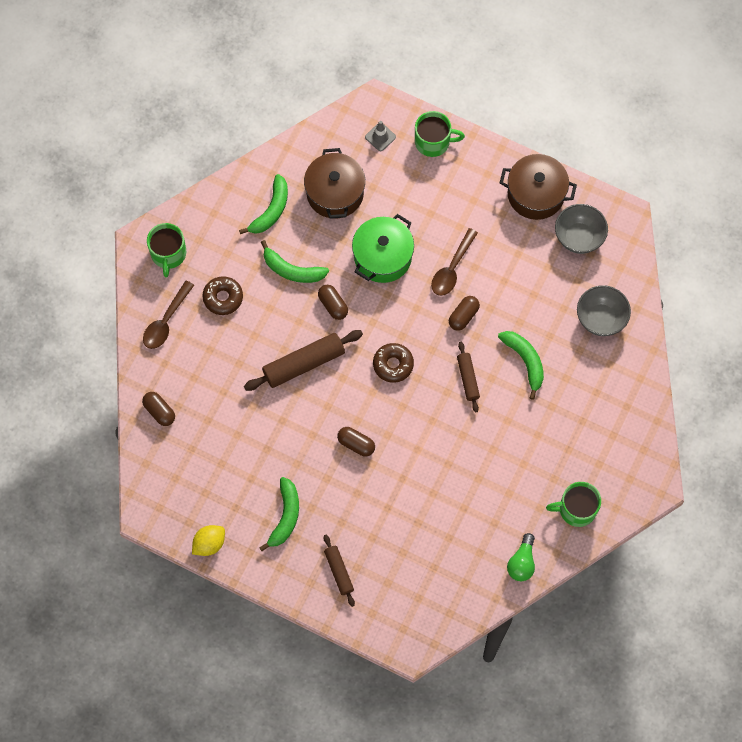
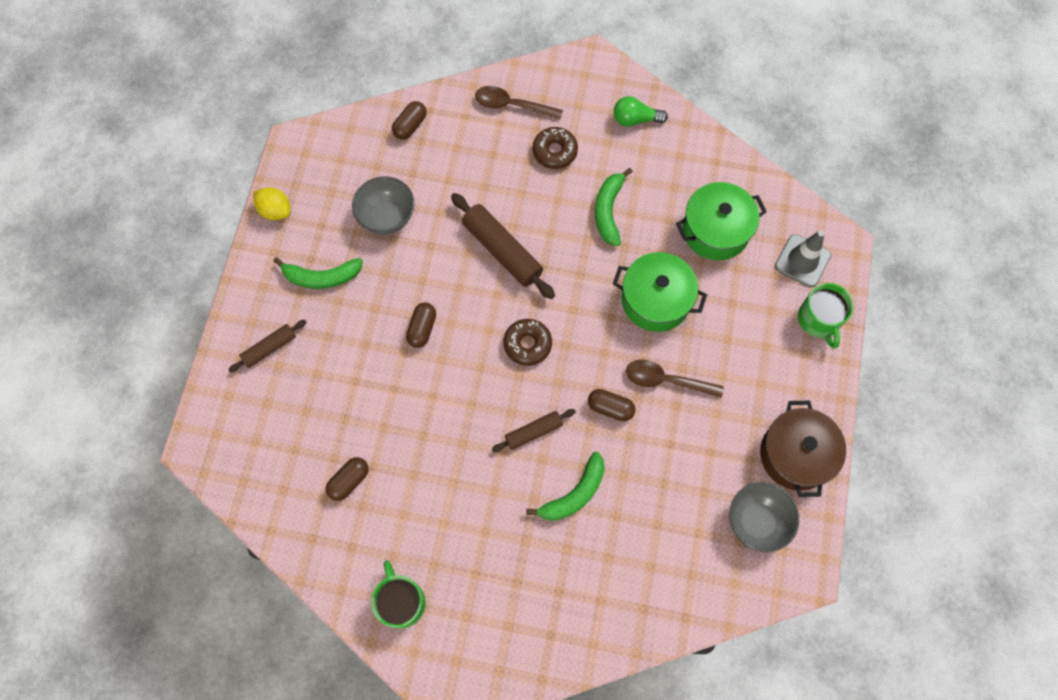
camera: 75 degrees right, 0 degrees up
(168, 254) = (588, 87): green mug -> none
(271, 210) = (671, 172): green banana -> none
(333, 305) = (580, 263): brown capsule -> brown capsule (349, 481)
(335, 193) = (715, 231): brown pot -> green pot
(380, 137) = (802, 261): grey traffic cone -> grey traffic cone, size x1.57
(522, 562) = (320, 551): green light bulb -> green light bulb (635, 119)
(600, 319) = (657, 574): grey bowl -> grey bowl (387, 217)

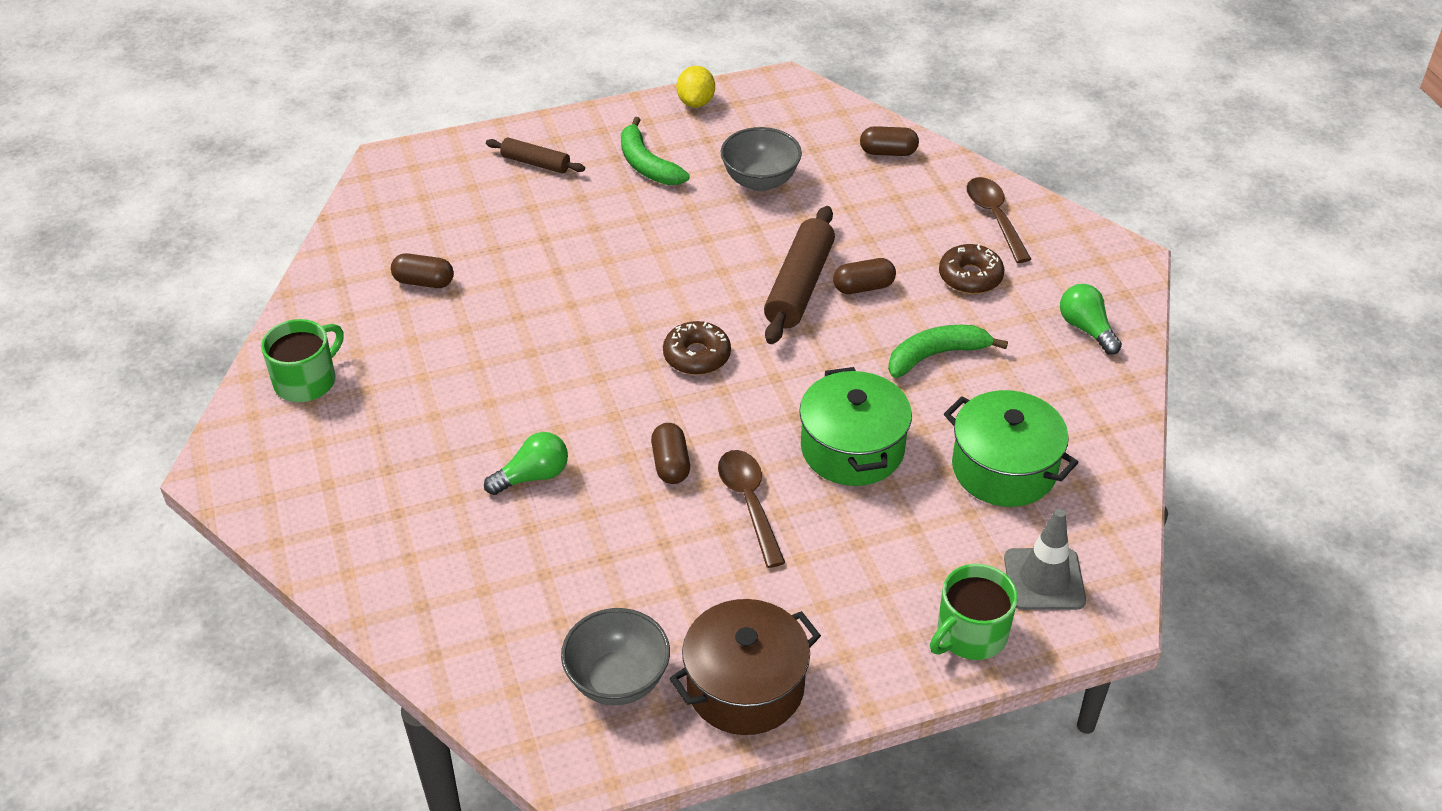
camera: 60 degrees right, 25 degrees down
(422, 328) = (647, 263): brown capsule -> brown capsule (863, 287)
(533, 432) = (588, 407): brown rolling pin -> none
(574, 494) = (532, 476): green banana -> green light bulb

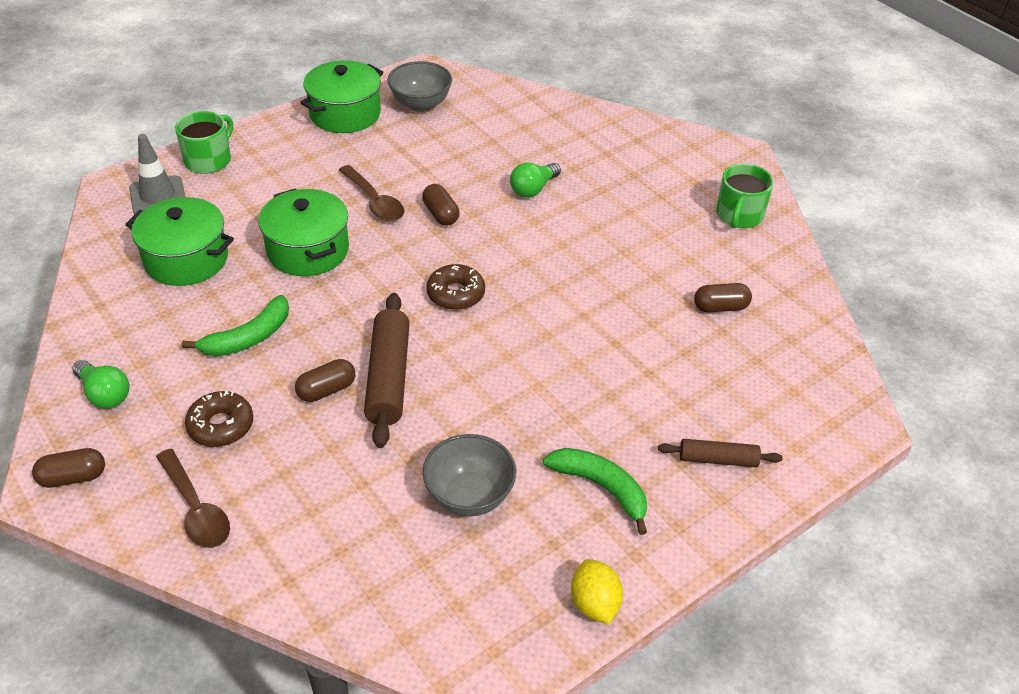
camera: 160 degrees right, 0 degrees up
(745, 687) = (345, 114): brown pot -> green pot
(888, 152) = (332, 580): brown capsule -> brown capsule (73, 477)

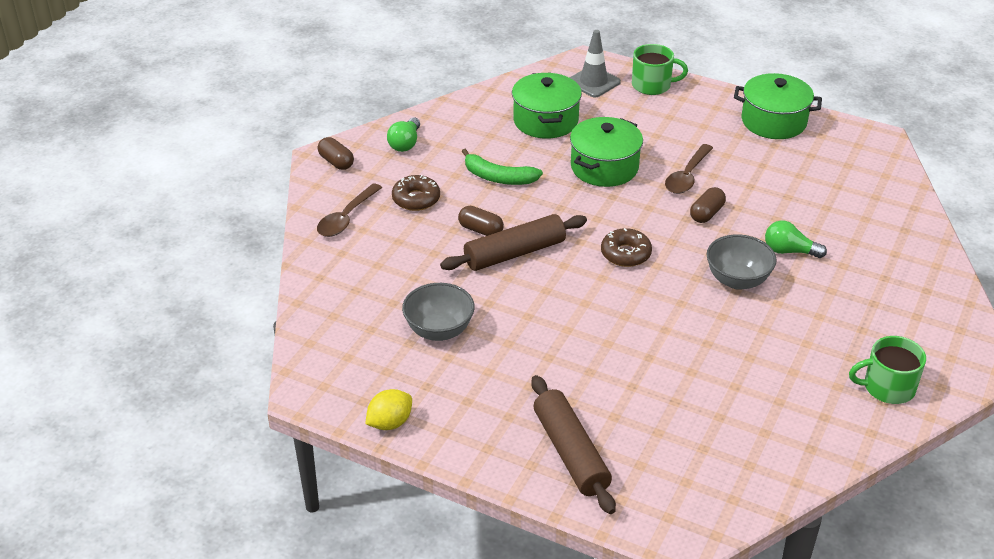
camera: 65 degrees right, 5 degrees down
(420, 104) = (830, 153): grey bowl -> grey bowl (737, 280)
(602, 487) = (494, 395): green banana -> none
(718, 460) = (570, 453): brown rolling pin -> brown rolling pin, size x1.74
(720, 307) = (748, 408): brown capsule -> none

